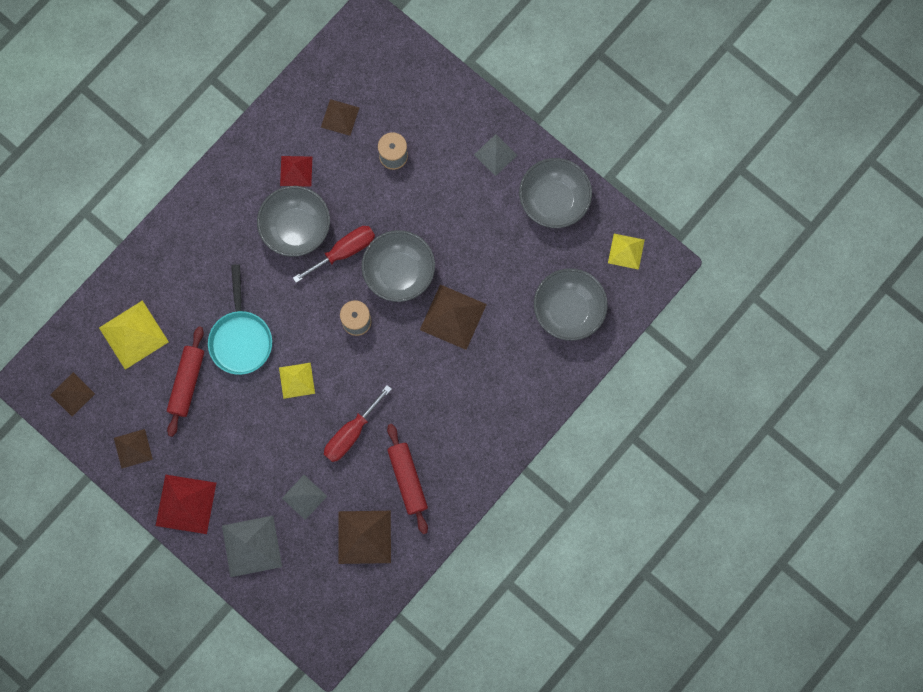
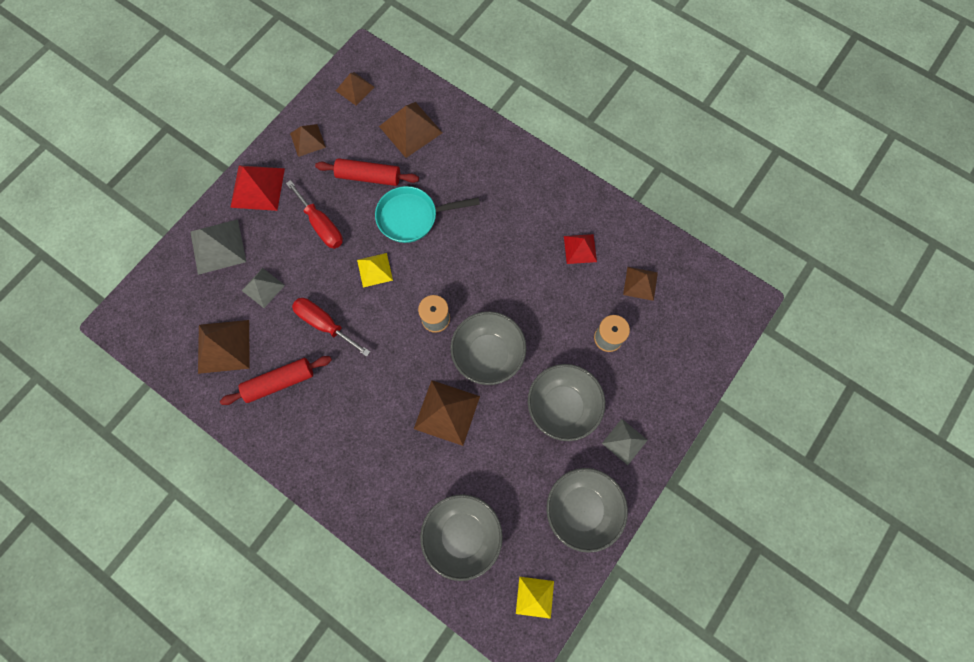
camera: 85 degrees right, 5 degrees down
(133, 335) = (410, 129): yellow pyramid -> brown pyramid
(296, 228) = (523, 255): grey bowl -> grey bowl (562, 406)
(344, 251) = (505, 300): red screwdriver -> red screwdriver (321, 225)

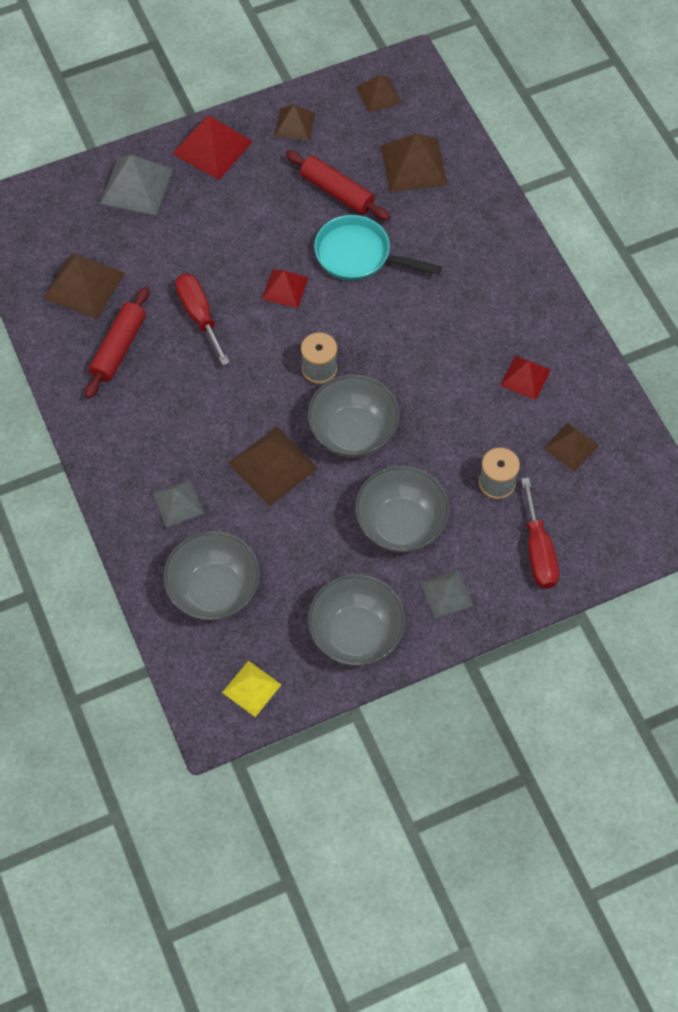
camera: 30 degrees right, 10 degrees down
(263, 287) = (158, 249): grey pyramid -> grey pyramid (178, 503)
(279, 382) = (119, 348): red rolling pin -> red rolling pin turned 75 degrees counterclockwise
(321, 225) = (256, 217): red screwdriver -> red screwdriver (538, 551)
(374, 270) = (285, 288): yellow pyramid -> red pyramid

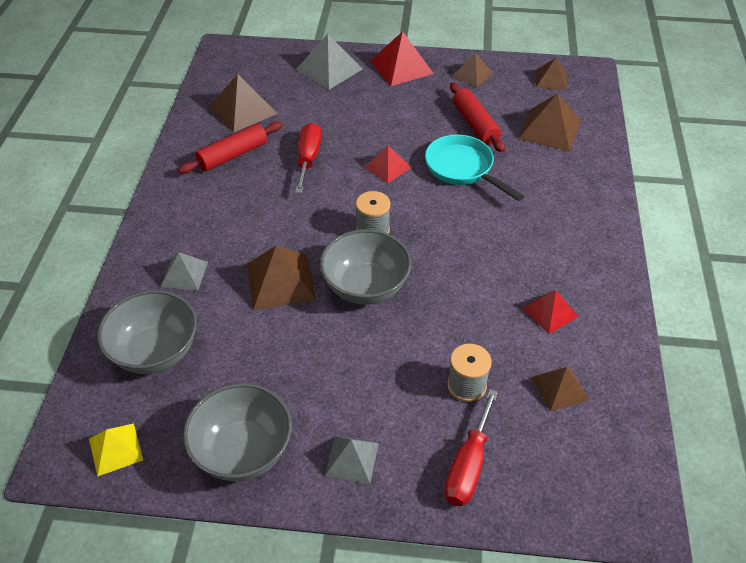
camera: 30 degrees right, 15 degrees down
(400, 524) = (353, 377): grey bowl -> none

